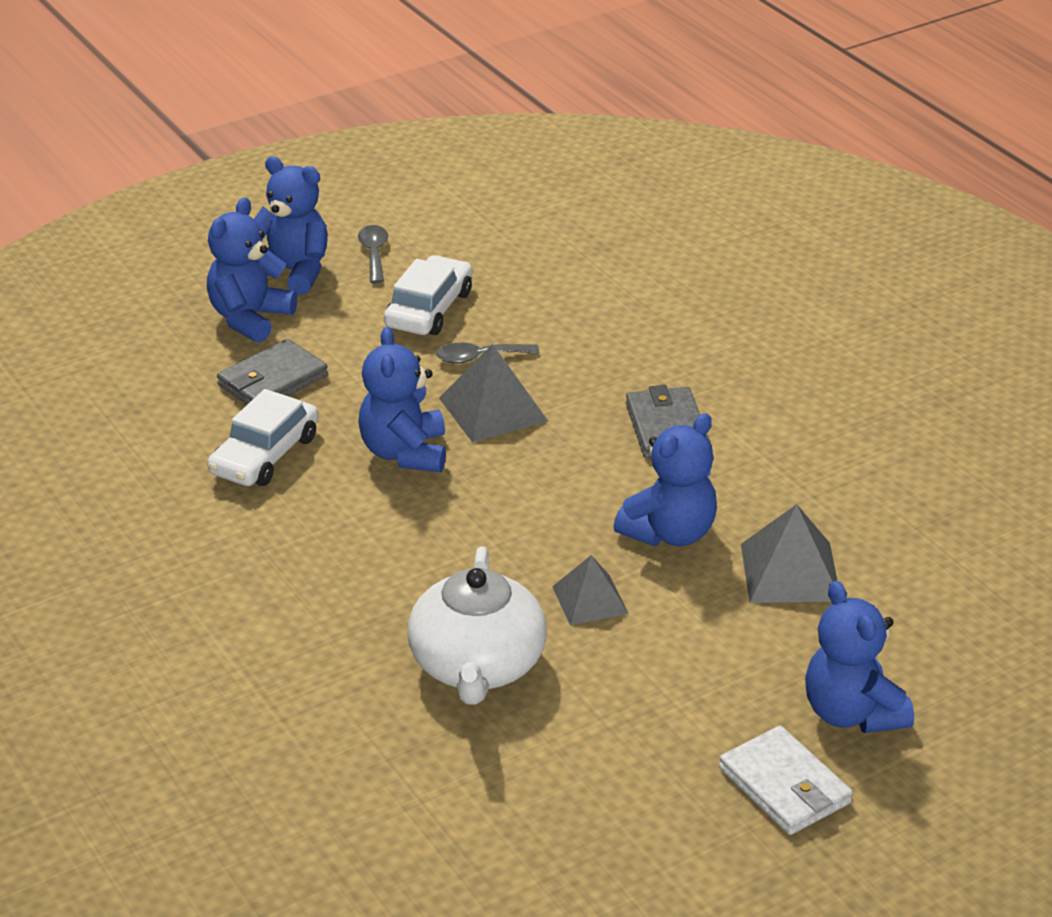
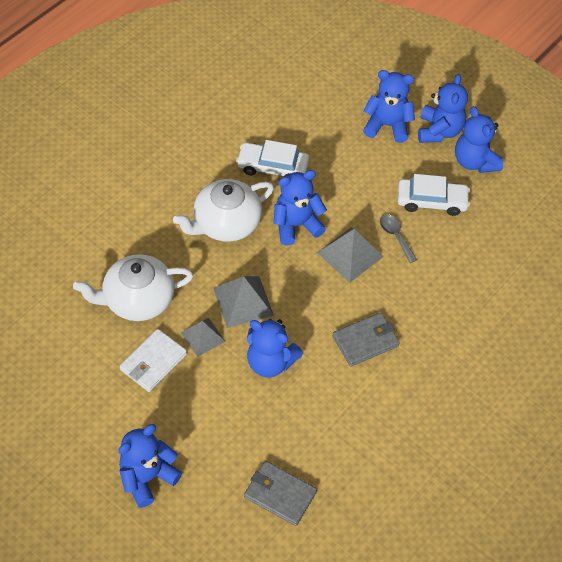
camera: 70 degrees right, 20 degrees up
(272, 380) = (336, 151): grey wallet -> grey wallet (280, 494)
(360, 531) = (225, 223): none -> white teapot
(374, 254) = (474, 161): grey spoon -> blue teddy bear
(784, 786) = (84, 454): white wallet -> white wallet (153, 362)
(790, 572) = (256, 427): grey pyramid -> grey pyramid (243, 301)

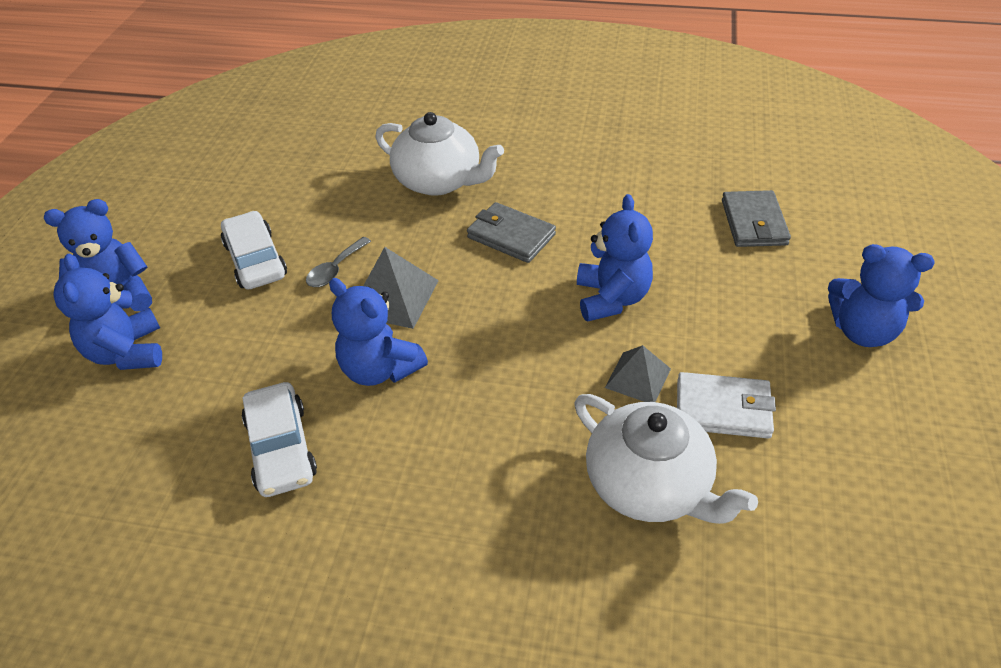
camera: 115 degrees left, 10 degrees down
(225, 223) = (432, 450): white teapot -> white teapot (439, 181)
(243, 301) = (549, 364): grey pyramid -> none
(474, 161) = (163, 247): blue teddy bear -> none

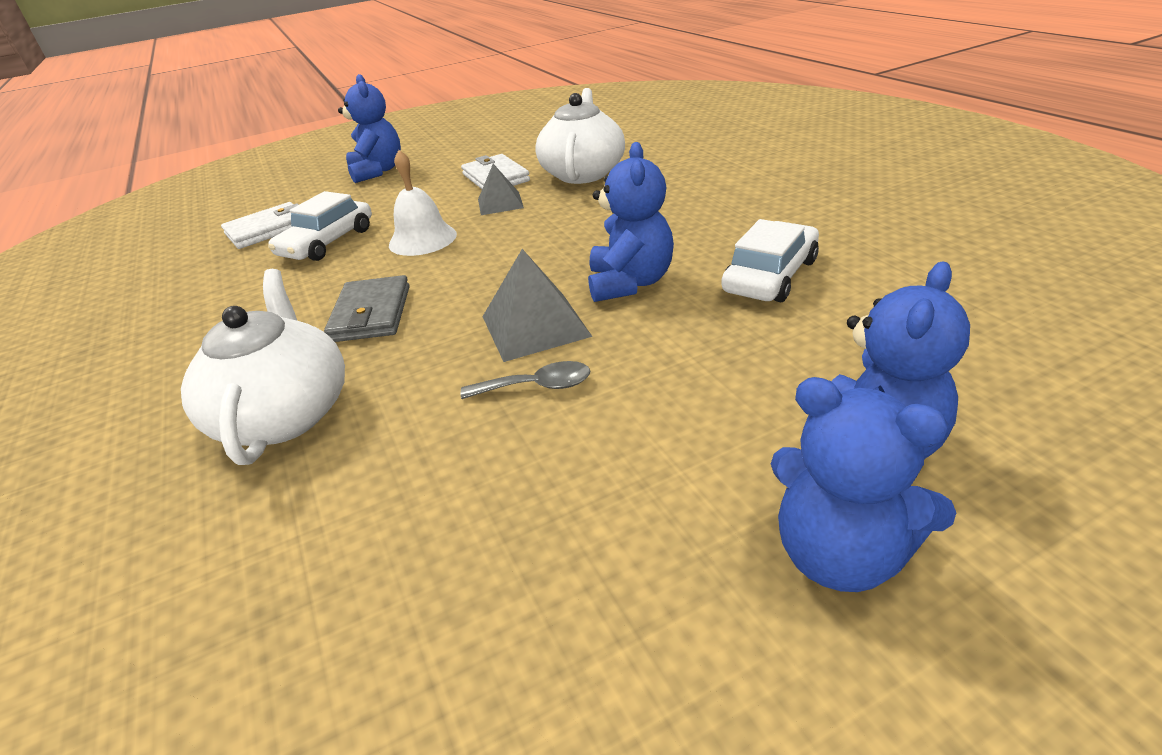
camera: 125 degrees left, 10 degrees down
(255, 260) = (594, 465): white car -> white car (327, 242)
(611, 298) = (422, 239): blue teddy bear -> white bell
(753, 223) = (268, 229): grey wallet -> white wallet

